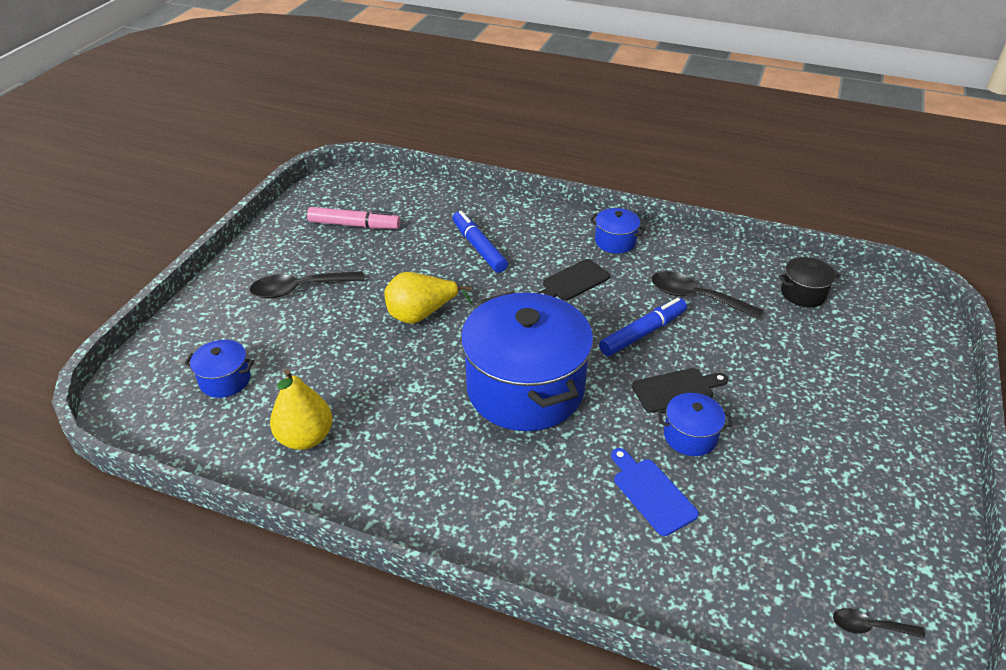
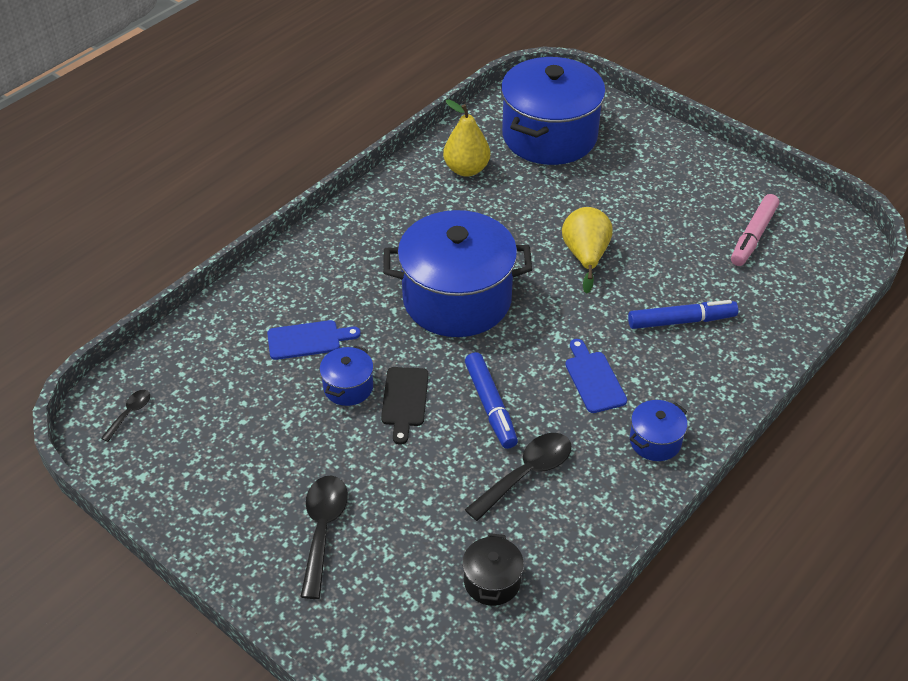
camera: 110 degrees right, 5 degrees up
(225, 380) = (549, 136): blue pot -> blue pot, size x2.32
(300, 289) = (654, 187): black spoon -> black spoon (323, 530)
(573, 282) = (593, 379): black cutting board -> blue cutting board

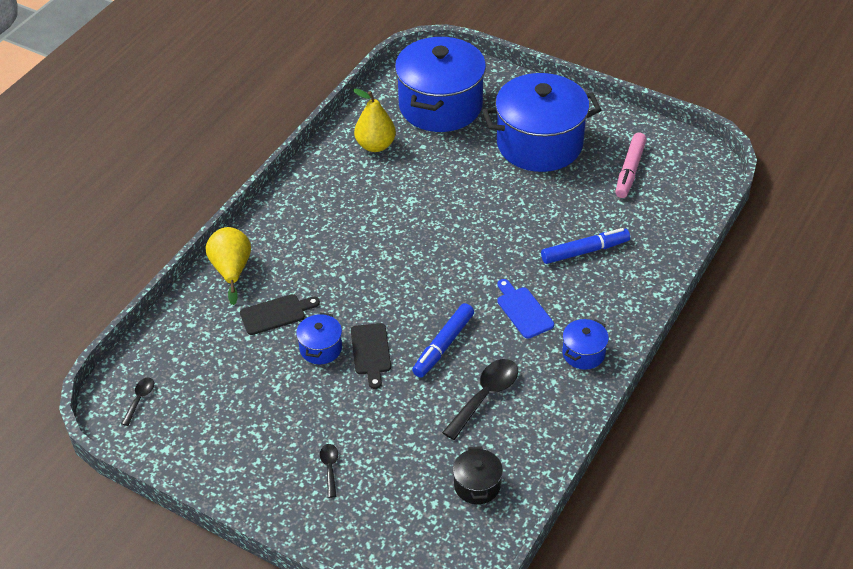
camera: 10 degrees left, 0 degrees up
(308, 340) = (276, 314): blue cutting board -> black cutting board
(323, 530) = (330, 468): black spoon -> black spoon, size x0.53
(457, 299) = (394, 260): blue pot -> blue pot (539, 144)
(490, 406) = (443, 345): blue marker -> blue marker turned 60 degrees clockwise
(585, 256) = (494, 208): yellow pear -> yellow pear (231, 270)

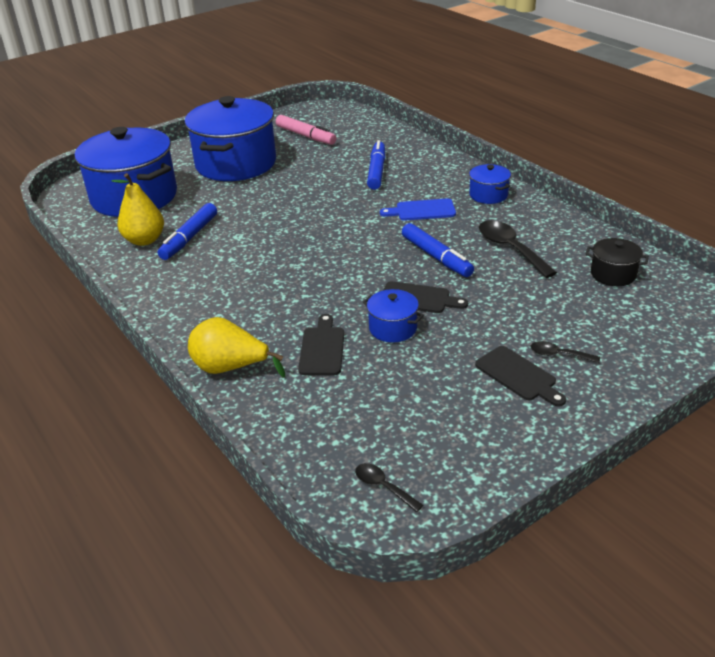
camera: 65 degrees left, 10 degrees down
(291, 447) = (518, 375): none -> black cutting board
(393, 171) = (189, 238): none -> blue marker

